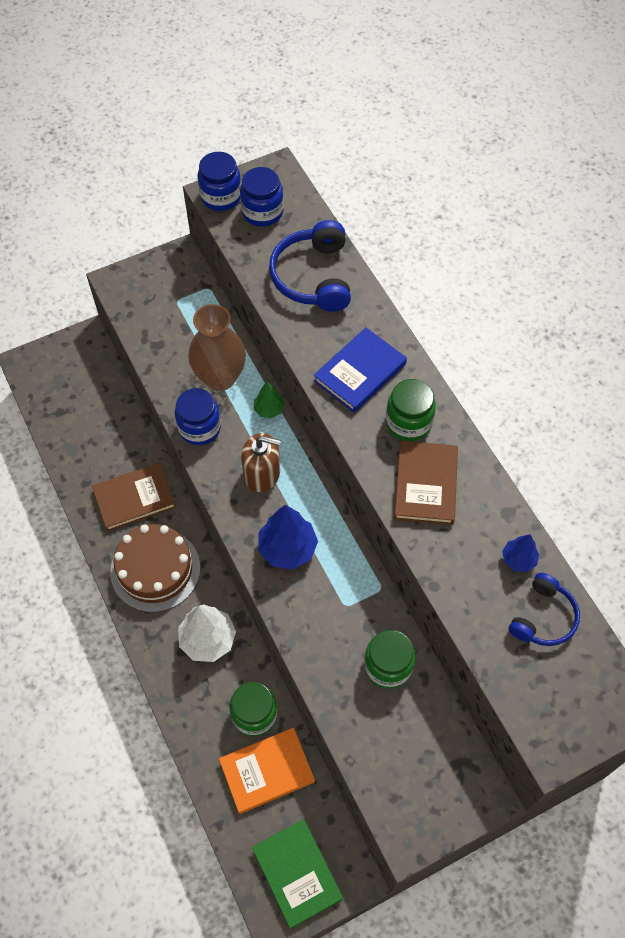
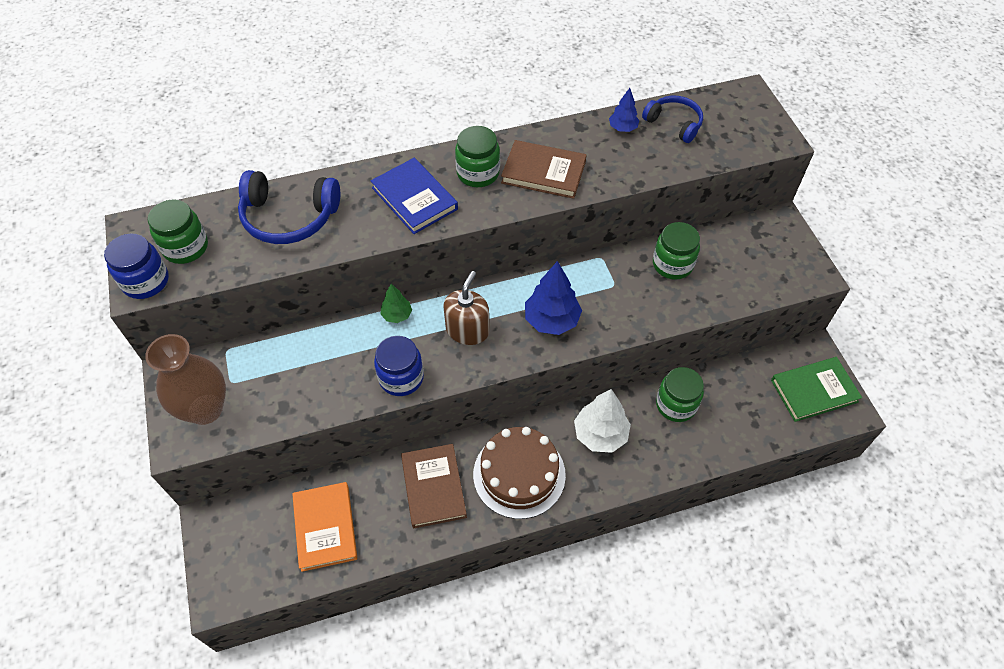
camera: 80 degrees left, 5 degrees down
(220, 377) = (345, 352): brown vase -> brown vase (205, 409)
(262, 212) = (186, 247): blue jar -> green jar
(267, 771) = (727, 401): orange book -> orange book (325, 527)

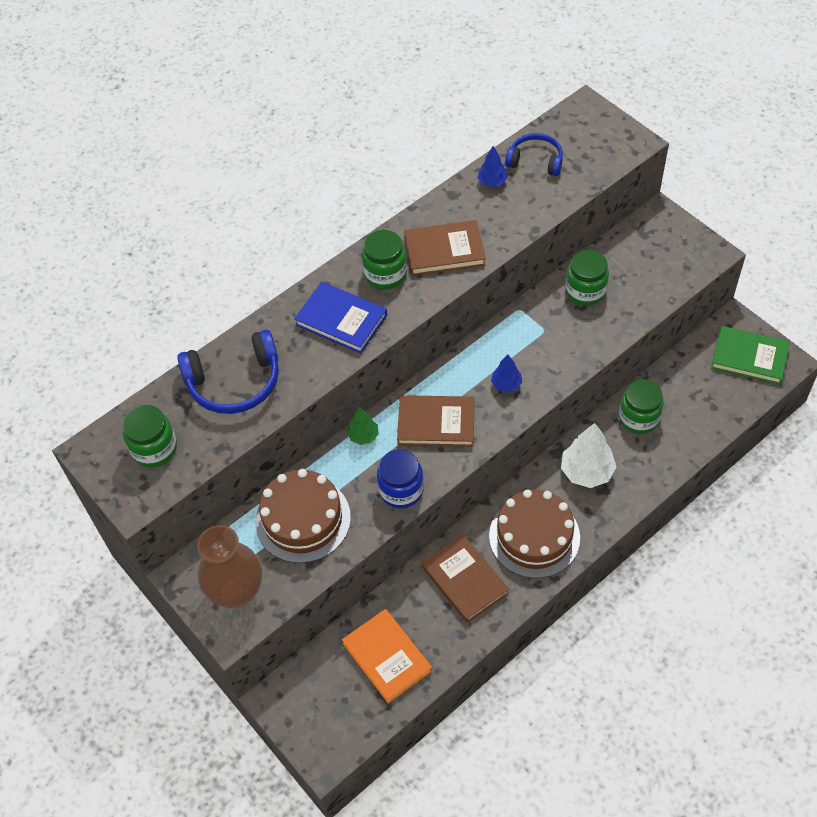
camera: 20 degrees left, 0 degrees up
(146, 281) = (138, 494): blue jar -> none
(300, 367) = (303, 519): none -> brown cake
(467, 330) = (436, 423): brown soap dispenser -> brown book
(551, 320) = (506, 384): blue tree -> blue tree, size x0.56
(814, 391) = (749, 357): green book -> green book turned 60 degrees clockwise

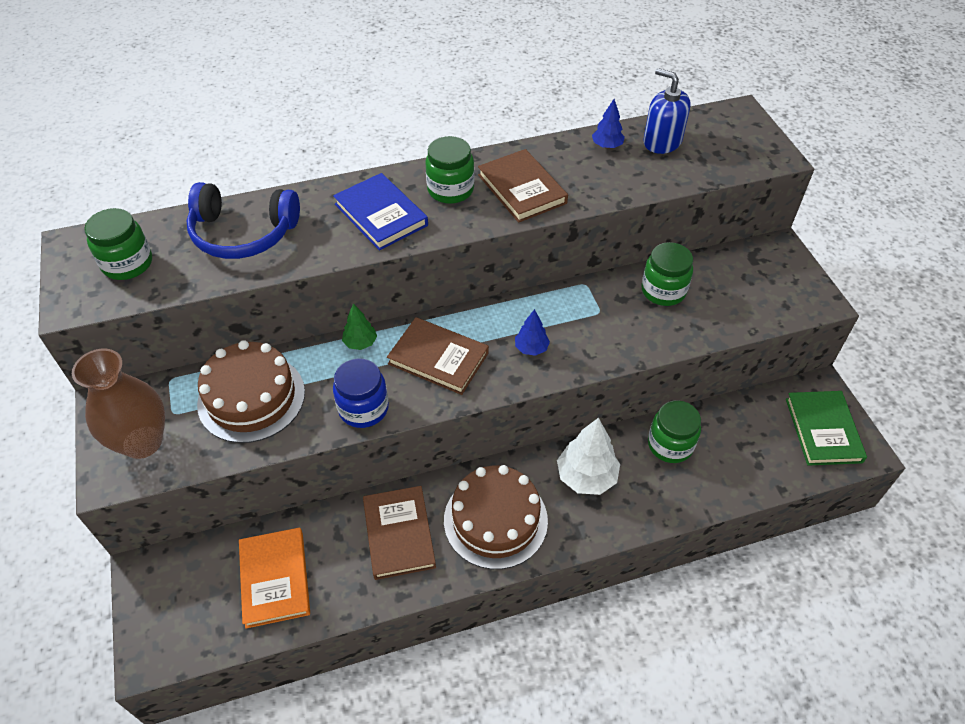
camera: 20 degrees right, 5 degrees down
(444, 251) = (521, 189): brown book -> brown book turned 45 degrees clockwise
(535, 161) = (662, 141): blue headphones -> blue soap dispenser
(749, 357) = (823, 430): green book -> green book turned 45 degrees clockwise

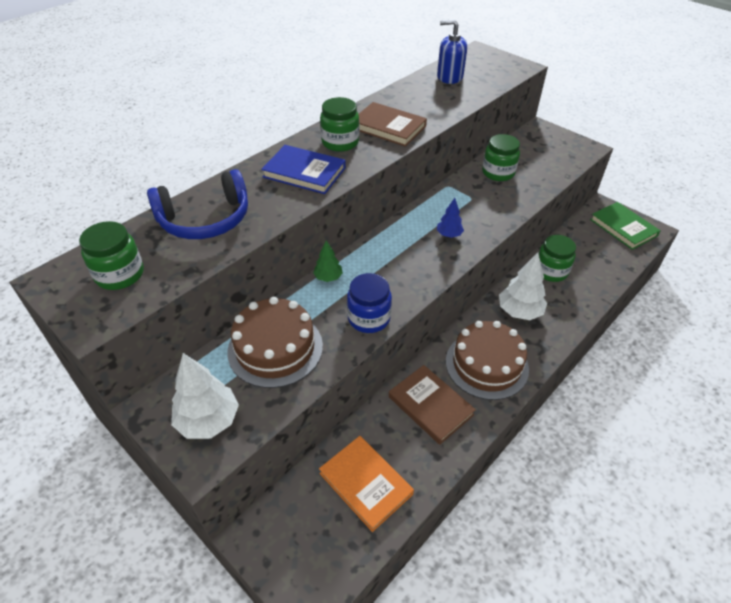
camera: 30 degrees left, 5 degrees down
(142, 442) = (208, 421): brown vase -> white tree
(438, 358) = (393, 265): brown book -> none
(607, 146) = (418, 88): blue tree -> none

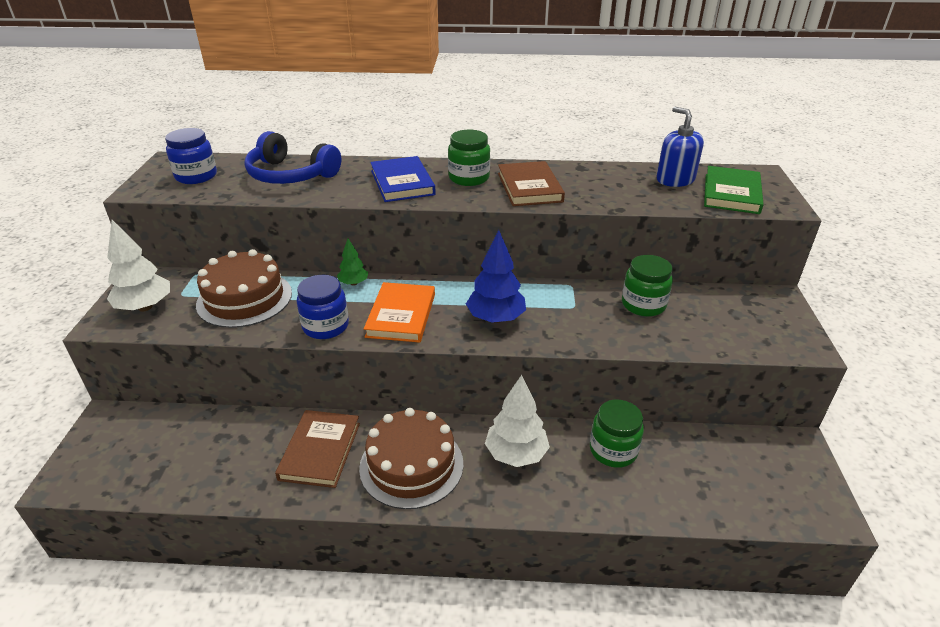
camera: 50 degrees right, 10 degrees down
(120, 274) = (196, 176): green jar -> blue jar
(365, 484) = (197, 454): orange book -> orange book (401, 315)
(449, 235) = (495, 318): blue tree -> blue tree, size x1.79
(623, 228) = (787, 482): green book -> green book (731, 193)

